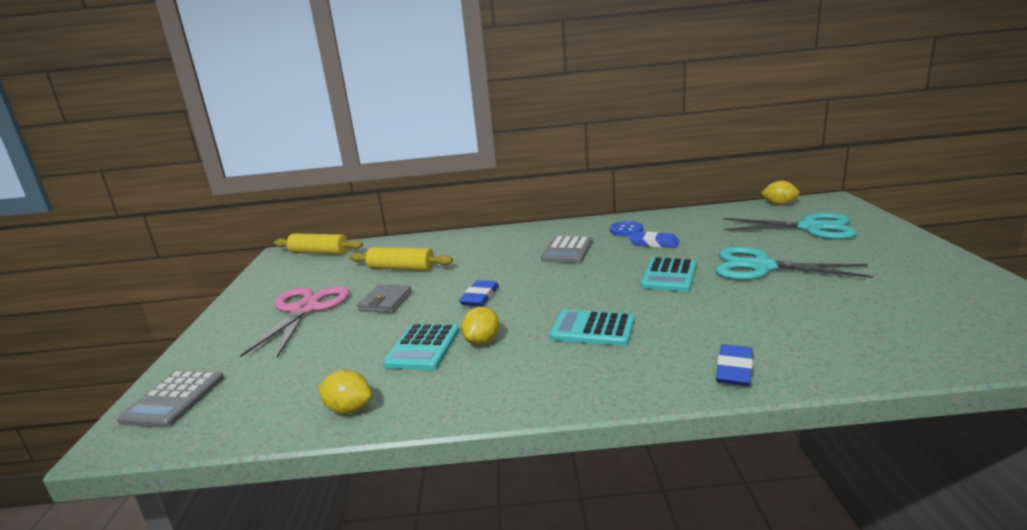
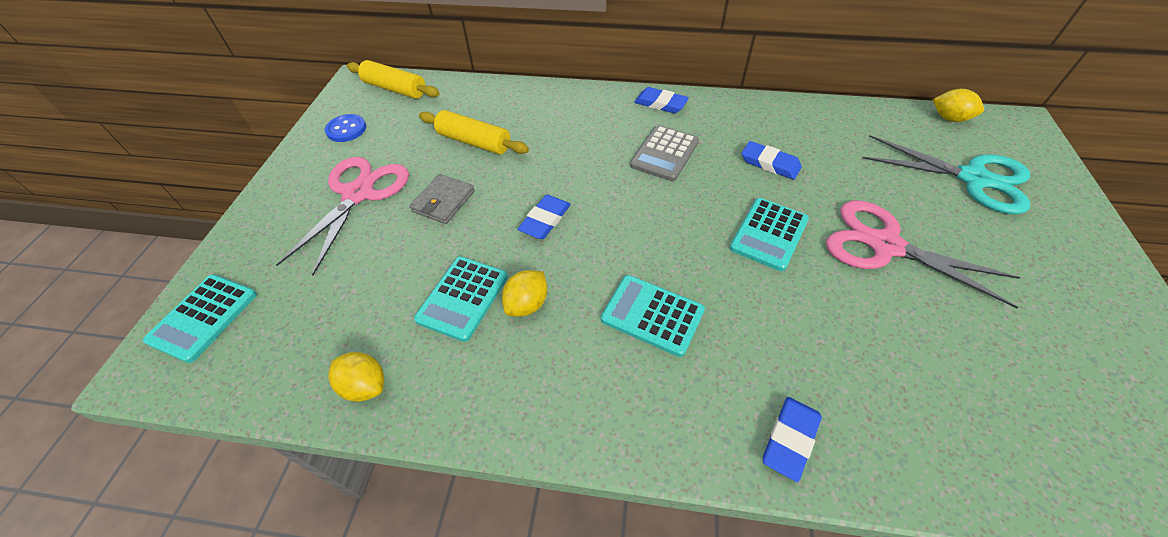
camera: 10 degrees right, 30 degrees up
(173, 399) = (203, 317): grey calculator -> turquoise calculator
(553, 228) = (660, 104): none -> blue eraser
(626, 230) = (744, 128): blue button -> blue button (346, 129)
(761, 267) = (885, 245): turquoise scissors -> pink scissors

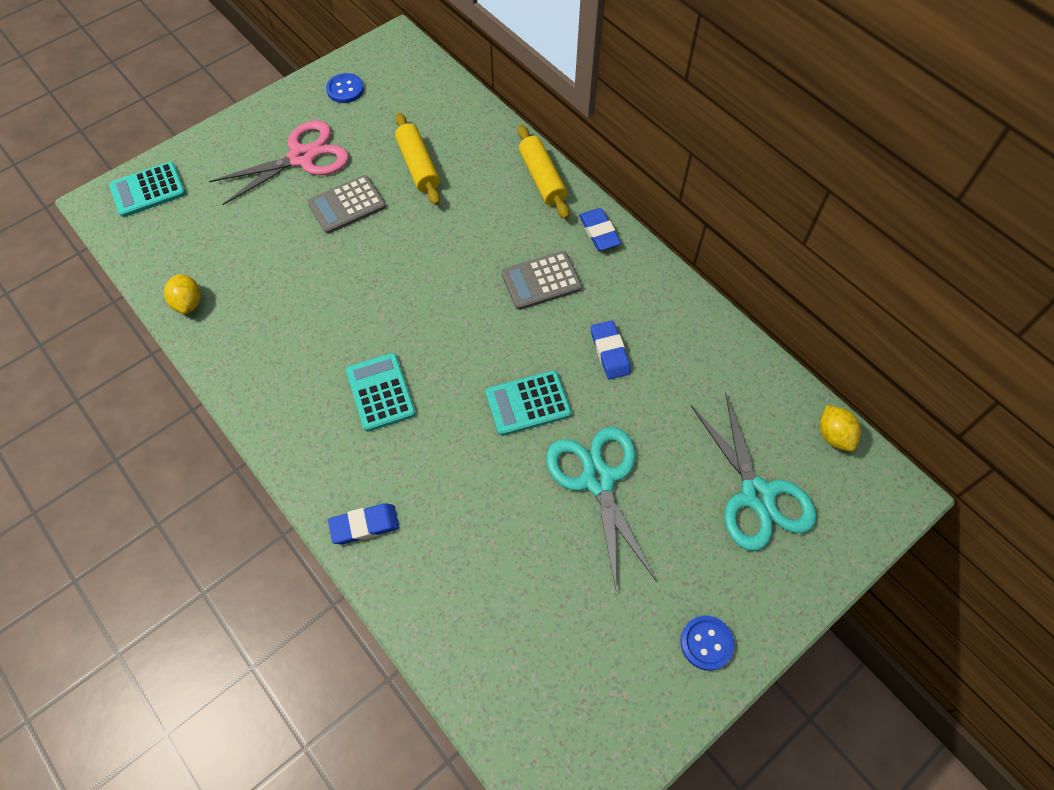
camera: 40 degrees right, 10 degrees up
(395, 89) = (415, 69): yellow rolling pin -> yellow rolling pin (542, 178)
(443, 201) = (347, 205): grey wallet -> grey calculator
(463, 298) = (287, 289): turquoise calculator -> none
(527, 304) = (318, 323): yellow lemon -> none
(545, 220) = (394, 271): blue eraser -> none
(885, 245) = (598, 479): pink scissors -> turquoise scissors
(1104, 291) = (706, 643): none -> blue button

